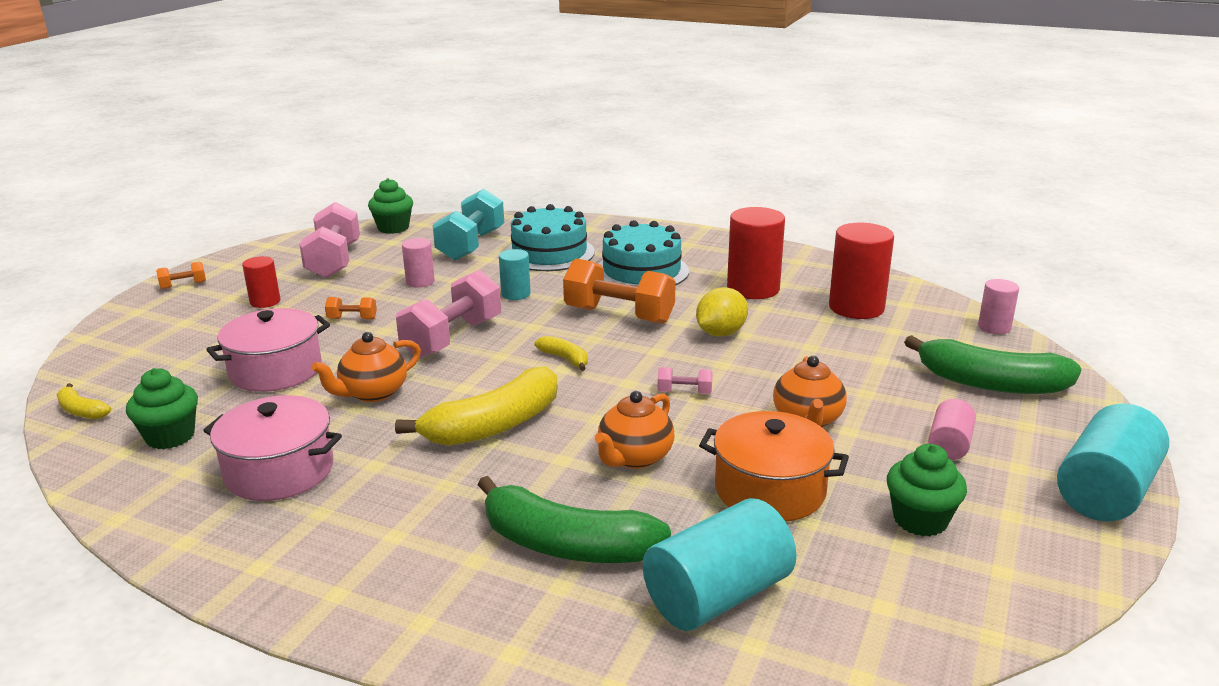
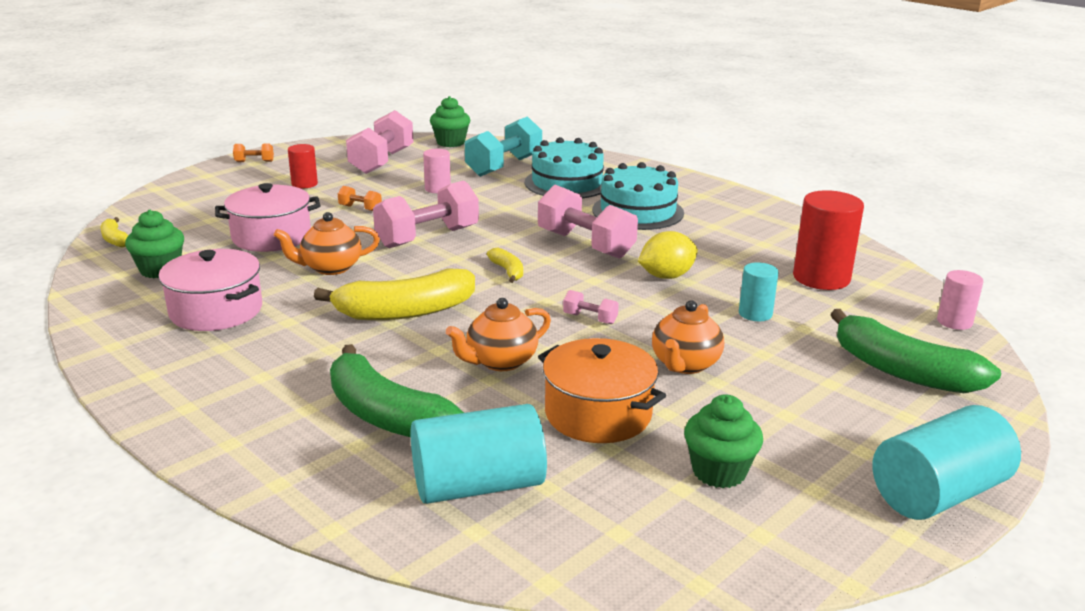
camera: 20 degrees right, 0 degrees up
(515, 294) = (509, 212): turquoise cylinder -> turquoise cylinder (755, 314)
(619, 315) = (585, 245): orange dumbbell -> pink dumbbell
(753, 289) = (731, 244): red cylinder -> none
(949, 445) = (807, 415): pink cylinder -> none

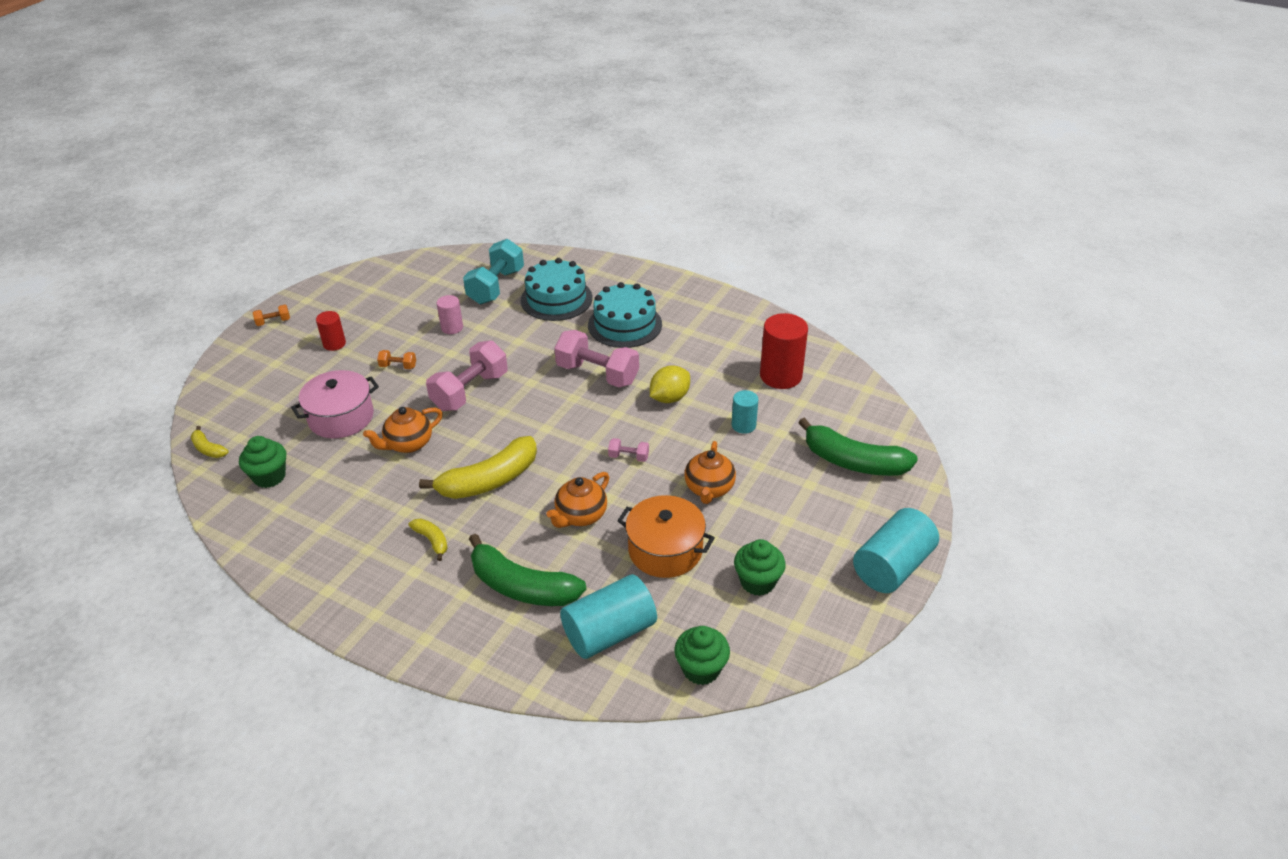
camera: 15 degrees left, 15 degrees up
(216, 311) = (342, 512): pink pot -> none
(382, 161) = (388, 300): pink dumbbell -> none
(450, 142) = (436, 262): green cupcake -> green cupcake (701, 669)
(508, 271) = (549, 418): yellow banana -> yellow banana (432, 540)
(954, 322) = (879, 403): pink cylinder -> none

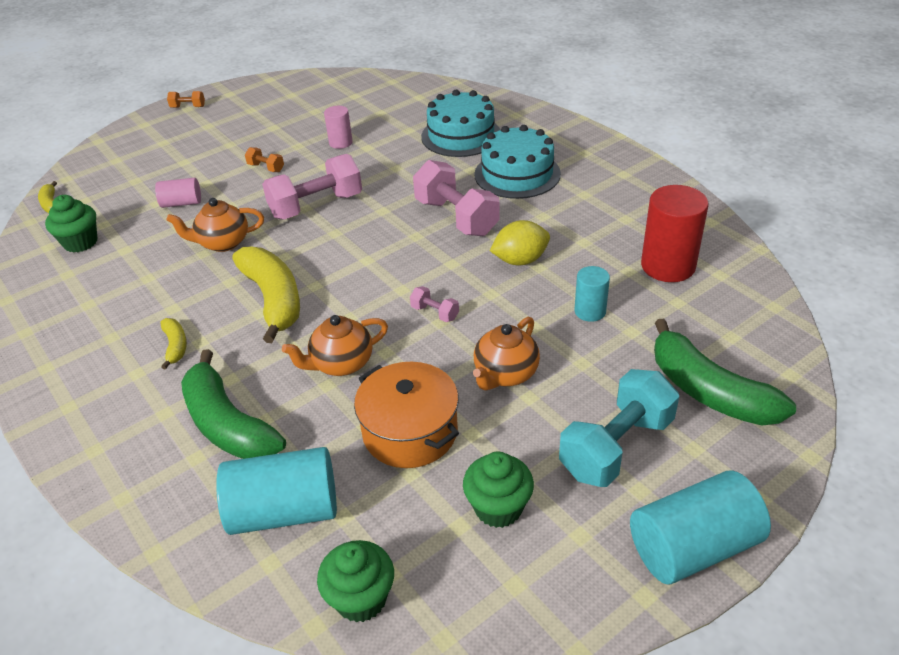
camera: 25 degrees right, 0 degrees up
(334, 344) = (225, 136): red cylinder -> none
(341, 417) = (181, 203): pink pot -> pink cylinder
(489, 480) = (273, 299): yellow banana -> yellow banana turned 105 degrees counterclockwise
(496, 286) = (408, 113): turquoise dumbbell -> turquoise dumbbell (616, 447)

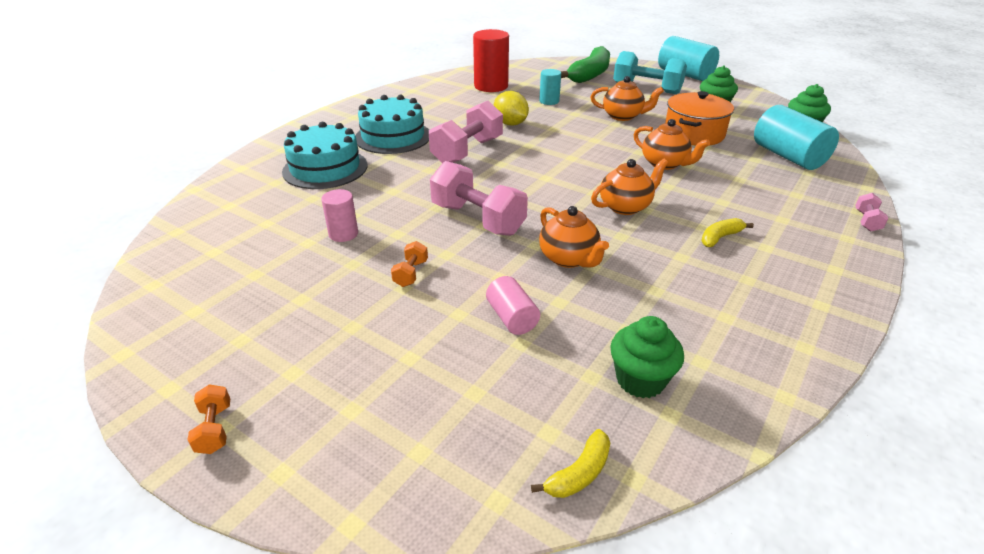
camera: 110 degrees left, 5 degrees down
(228, 424) = (759, 190): green banana -> none
(273, 299) = (625, 206): yellow banana -> orange teapot
(435, 313) = (587, 142): pink dumbbell -> pink dumbbell (866, 221)

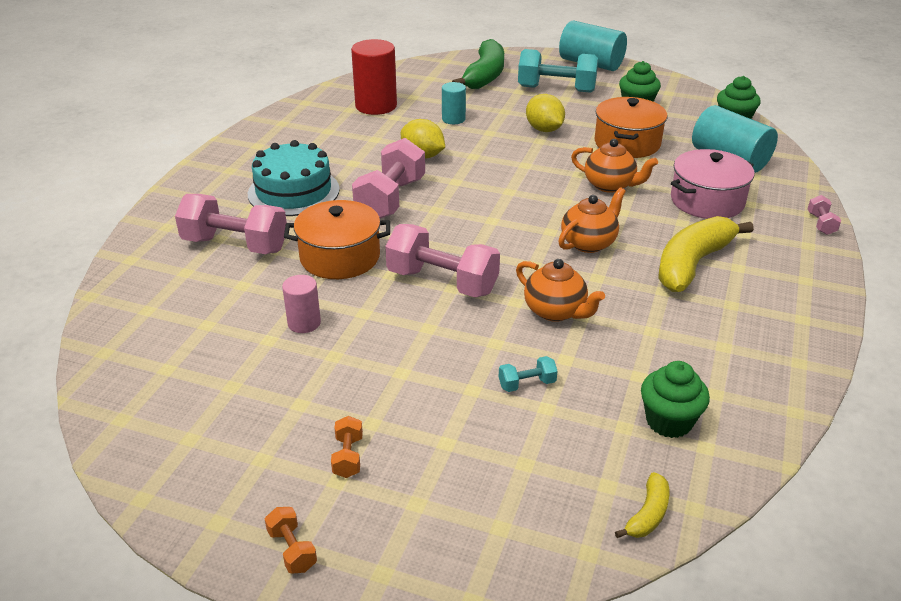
camera: 15 degrees left, 0 degrees up
(325, 168) = (235, 245): turquoise cake -> pink dumbbell
(402, 188) = (340, 257): none -> orange pot
(411, 273) = (402, 355): orange dumbbell -> orange dumbbell (348, 457)
(512, 318) = (527, 384): pink cylinder -> turquoise dumbbell
(623, 116) = (544, 129): orange teapot -> yellow lemon
(720, 237) = (692, 264): yellow banana -> yellow banana, size x2.13
(754, 187) = (707, 201): none -> pink pot

